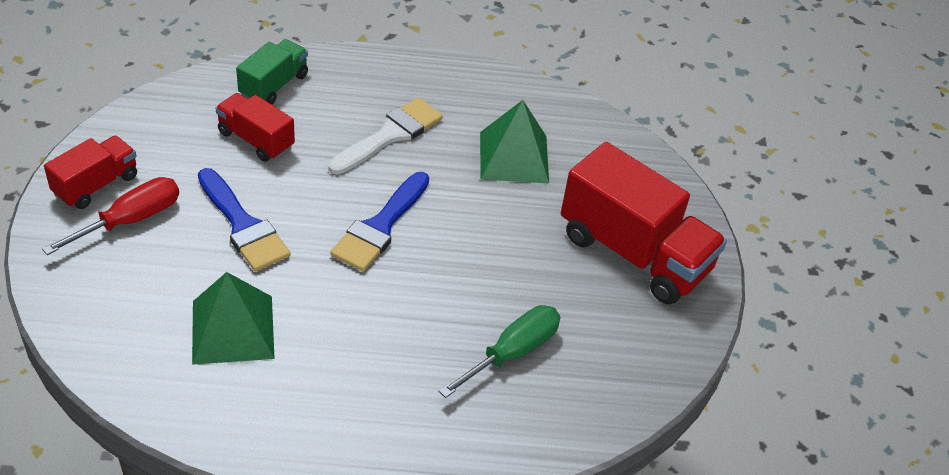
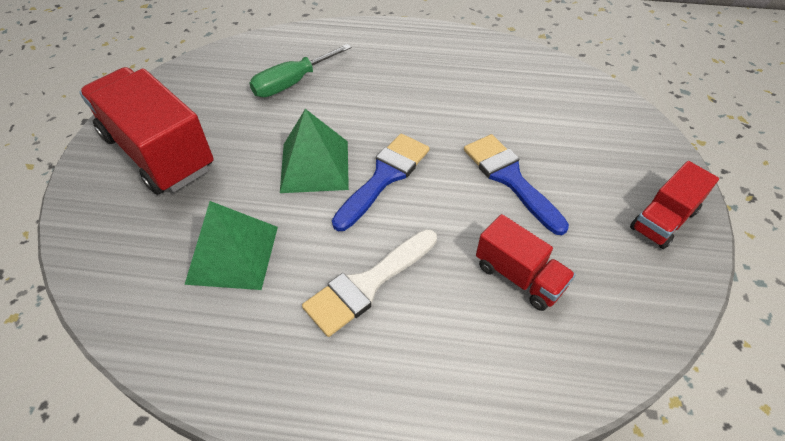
camera: 170 degrees left, 5 degrees up
(131, 220) = (613, 184): red screwdriver -> none
(233, 329) = (498, 99): green pyramid -> green pyramid (314, 166)
(274, 85) = (514, 365): green truck -> none

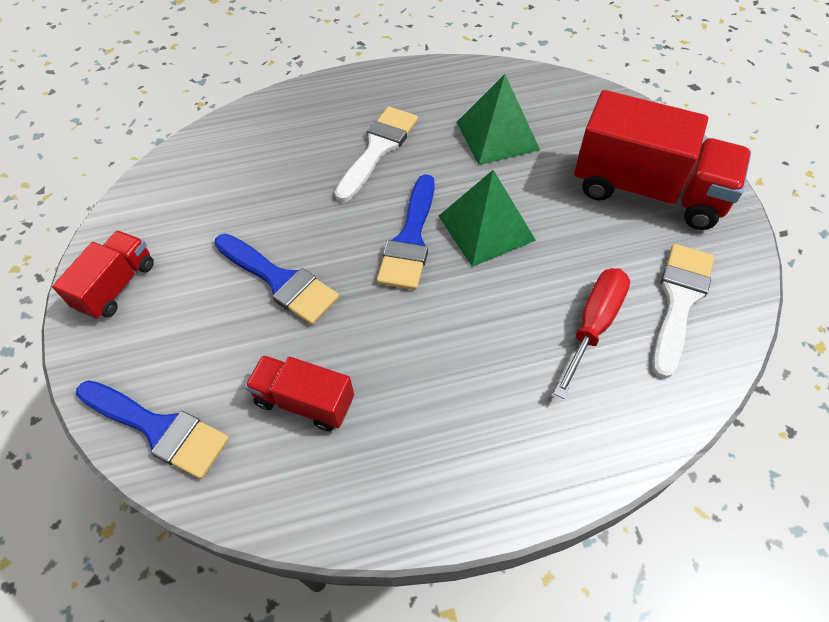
camera: 160 degrees right, 5 degrees up
(224, 79) = (679, 301): none -> white brush
(292, 83) = (594, 325): green screwdriver -> red screwdriver
(519, 276) = (256, 192): red truck -> red truck (304, 401)
(611, 111) = (158, 428): none -> blue brush

